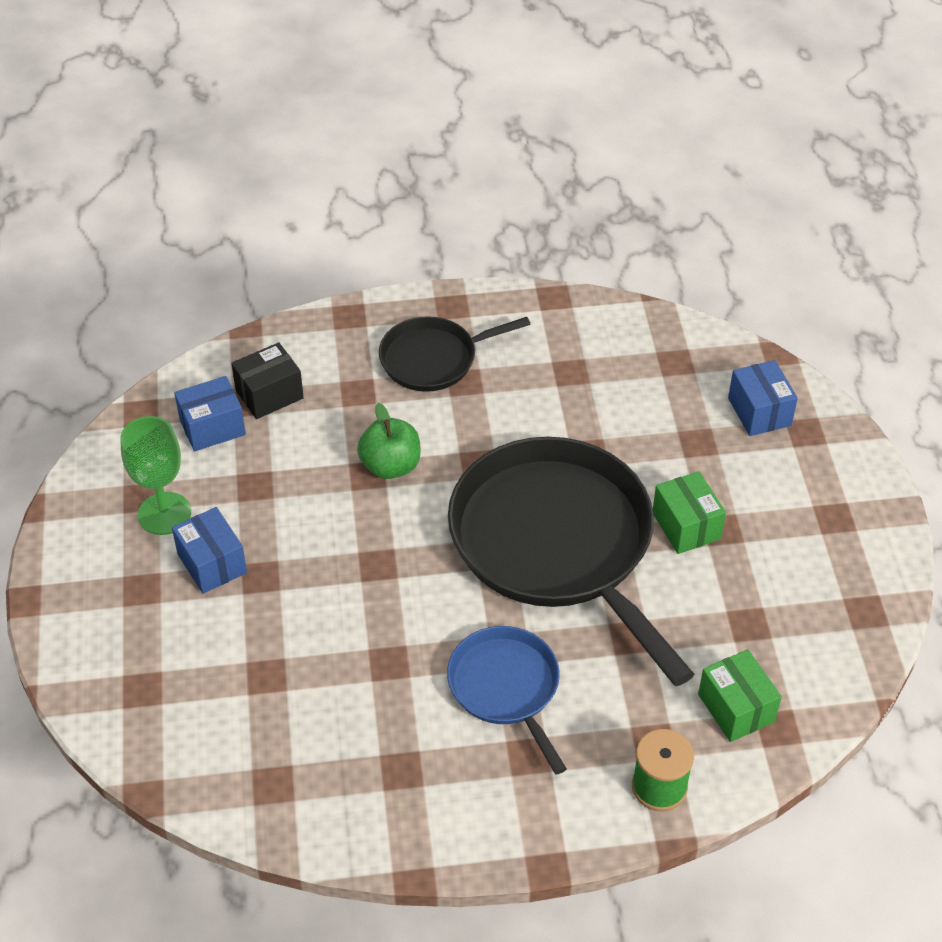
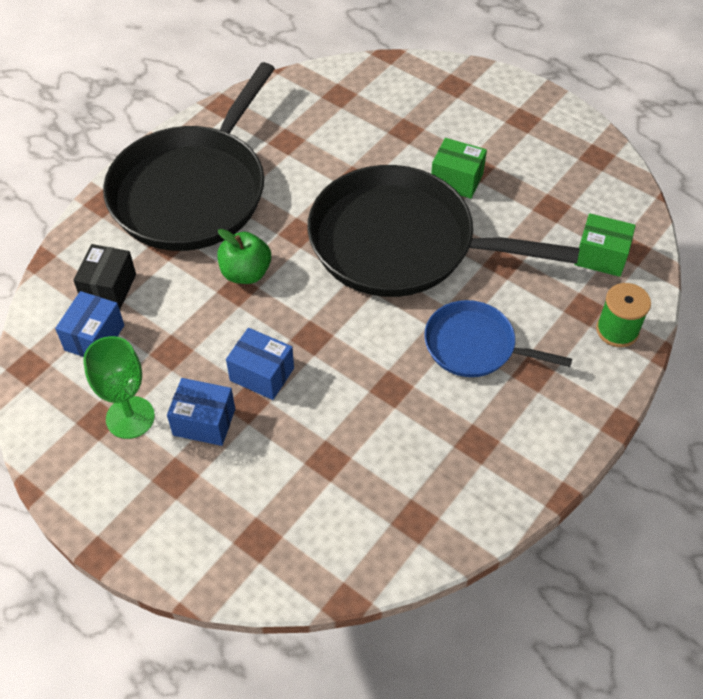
camera: 45 degrees left, 5 degrees up
(433, 359) = (193, 191): black pan -> black pan, size x1.94
(759, 412) = (417, 91): blue box -> blue box (262, 374)

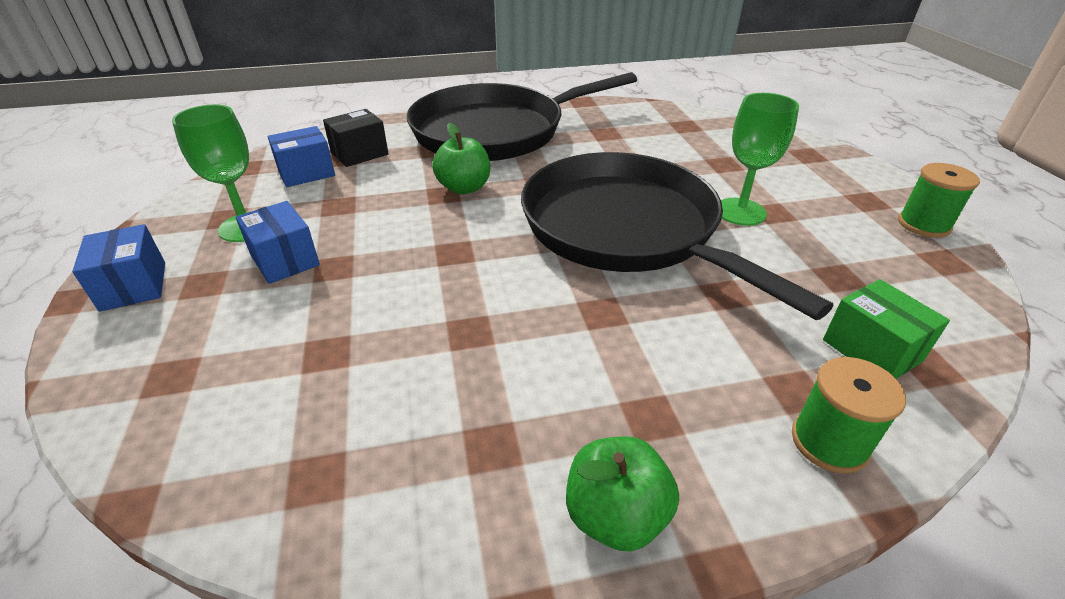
camera: 40 degrees right, 15 degrees down
(262, 374) = (376, 254): blue box -> blue box (133, 286)
(456, 180) = (740, 212): green box -> green goblet
(474, 346) = (606, 347): blue pan -> none
(561, 433) = (615, 515): none -> green apple
(568, 127) = (923, 224): none -> green spool

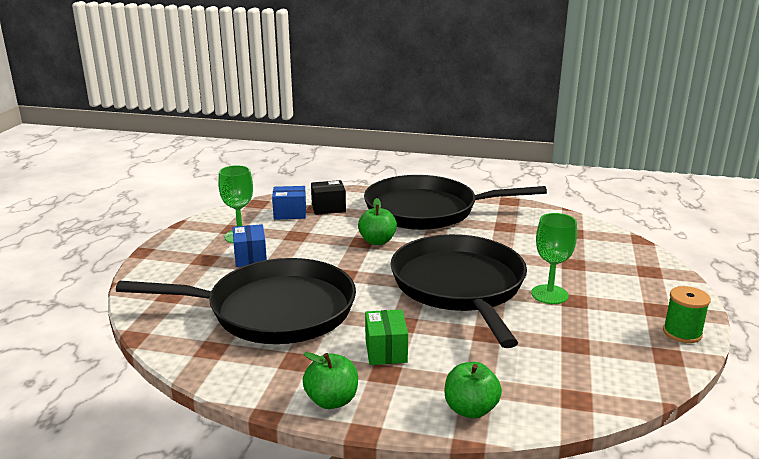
camera: 25 degrees right, 15 degrees down
(133, 286) = (172, 252): blue box -> none
(385, 350) = (274, 310): none -> black pan
(829, 442) = (470, 409): green spool -> green apple
(872, 350) = (548, 382): green box -> green box (386, 351)

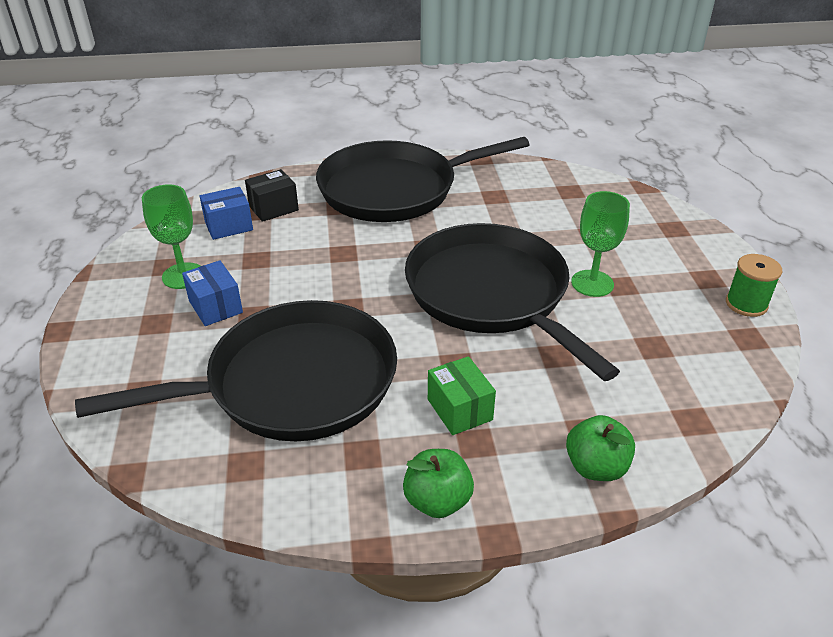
camera: 20 degrees left, 15 degrees up
(377, 241) = (361, 248): green apple -> none

